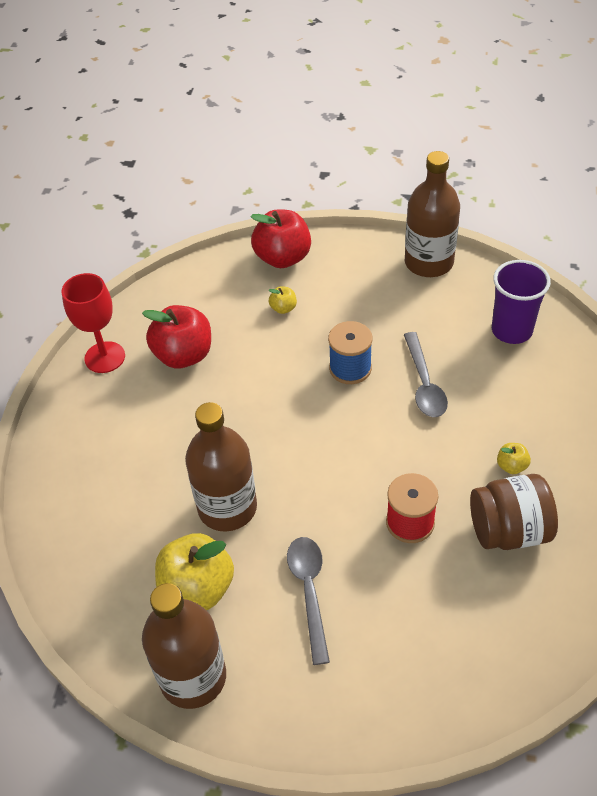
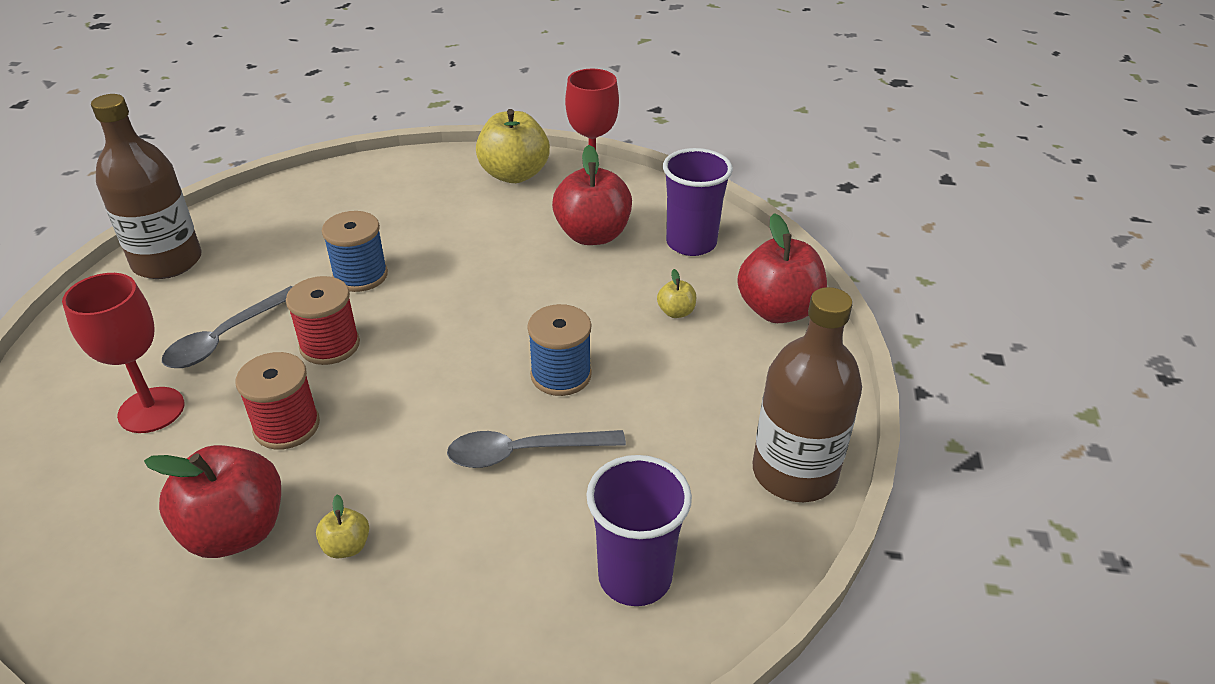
camera: 85 degrees right, 10 degrees down
(198, 588) = (266, 260): yellow apple -> yellow apple (514, 174)
(201, 298) = (691, 243): none -> purple cup
(227, 507) = (360, 275): brown bottle -> blue spool
(309, 591) = (226, 337): grey spoon -> grey spoon turned 135 degrees clockwise
(319, 512) = (330, 345): none -> red spool
(399, 622) = (151, 410): none -> red goblet
(509, 530) = (235, 531): brown jar -> red apple

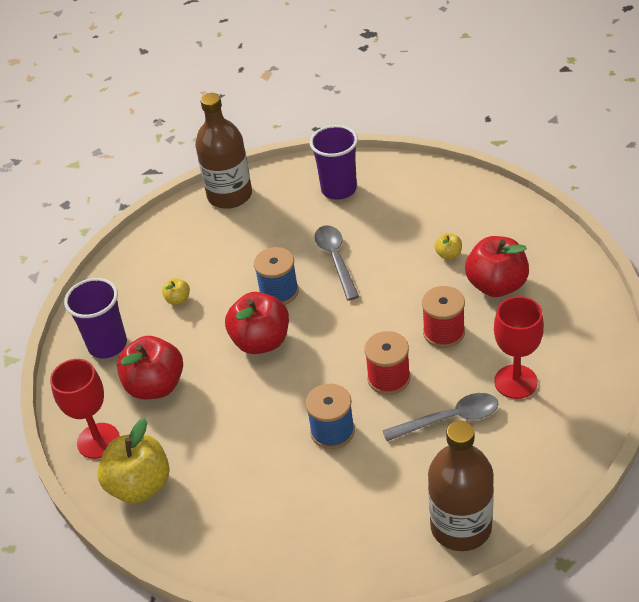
camera: 135 degrees left, 5 degrees up
(524, 452) = (336, 259): grey spoon -> grey spoon turned 135 degrees counterclockwise
(778, 310) = (126, 273): red apple -> red apple (261, 341)

